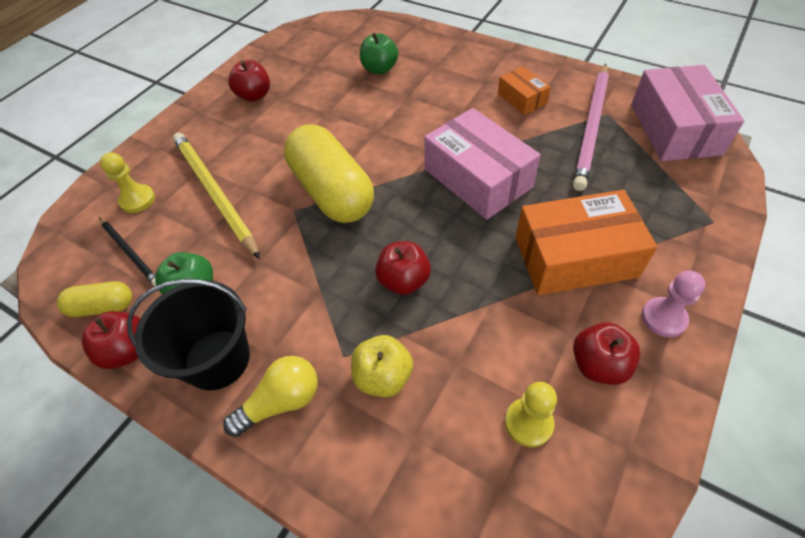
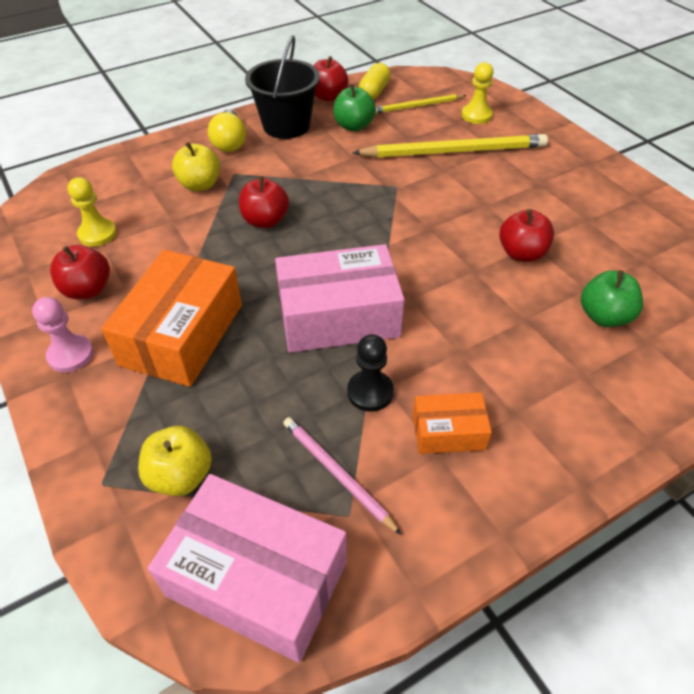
camera: 115 degrees right, 5 degrees down
(130, 253) = (417, 106): black pencil -> yellow pencil
(254, 96) = (599, 202): red apple -> red apple (521, 253)
(332, 192) = (402, 213): yellow capsule -> none
(526, 137) = (370, 392): none -> black pawn
(591, 127) = (337, 473): pink pencil -> pink pencil, size x0.56
(666, 188) = (180, 476): none -> yellow apple

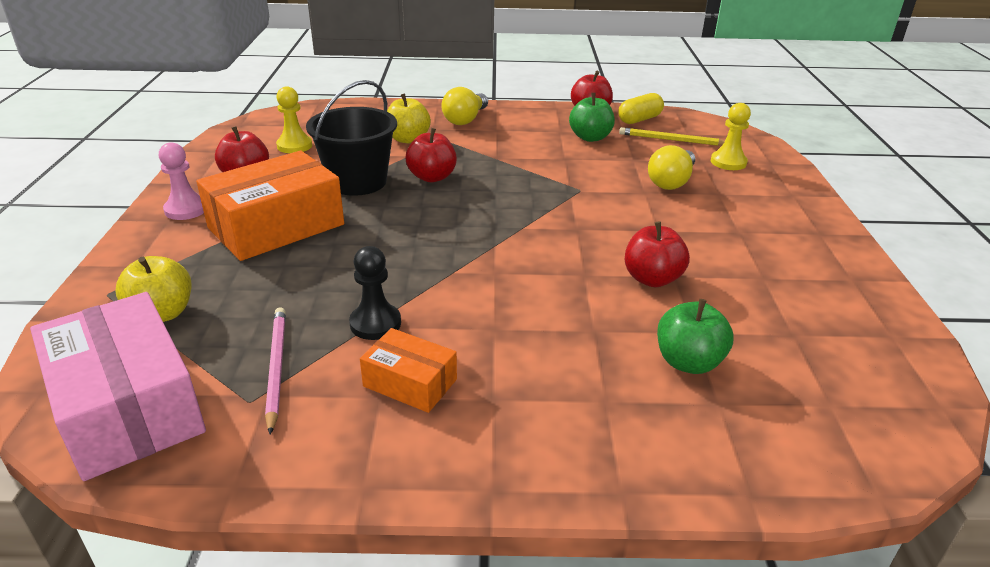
camera: 30 degrees right, 15 degrees down
(286, 125) = (528, 121): black bucket -> black bucket (357, 182)
(338, 316) = (414, 261): pink box -> none
(454, 151) = (671, 182): yellow pencil -> yellow light bulb

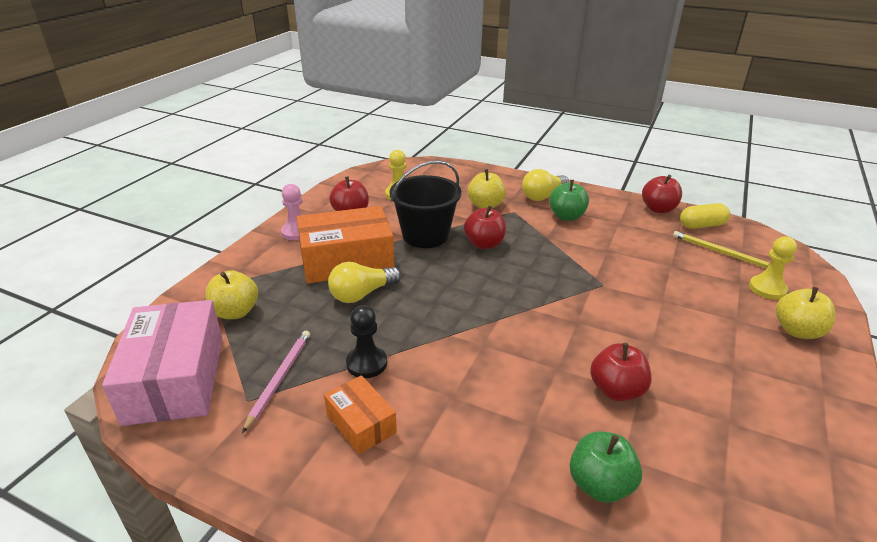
camera: 25 degrees right, 0 degrees up
(590, 137) = (643, 234): green apple -> green apple (566, 216)
(671, 182) = (695, 296): yellow light bulb -> yellow light bulb (362, 294)
(772, 191) = (797, 331): none -> yellow apple

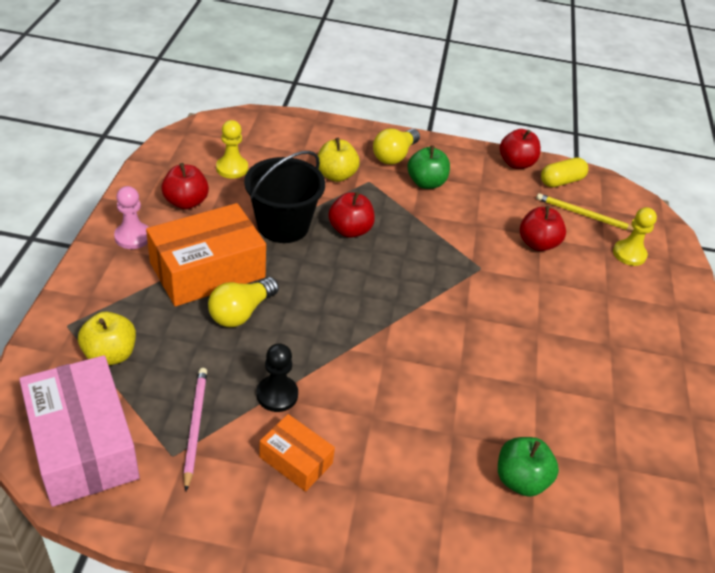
camera: 20 degrees left, 10 degrees up
(616, 390) = (516, 386): red apple -> red apple (537, 243)
(797, 331) = (658, 299): yellow apple -> none

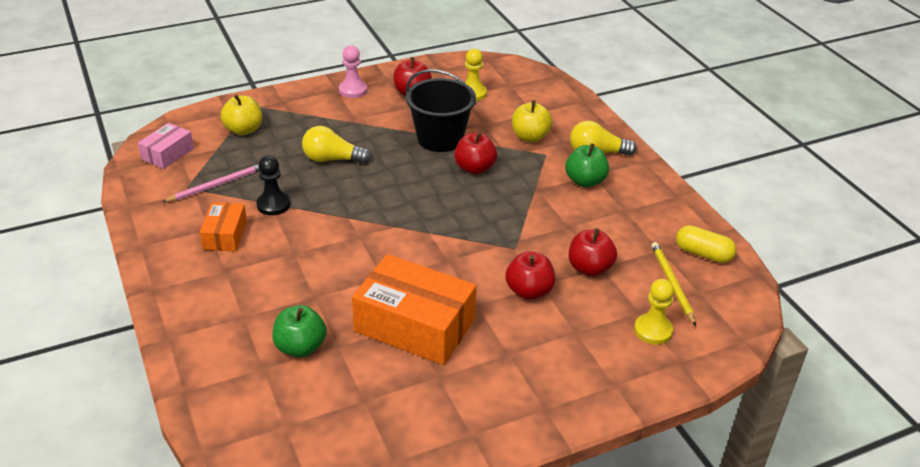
camera: 60 degrees right, 5 degrees down
(83, 444) = (168, 154): pink box -> pink box, size x0.52
(207, 270) = (356, 129): orange box -> orange box (415, 325)
(516, 163) = (688, 218): red apple -> red apple (529, 291)

